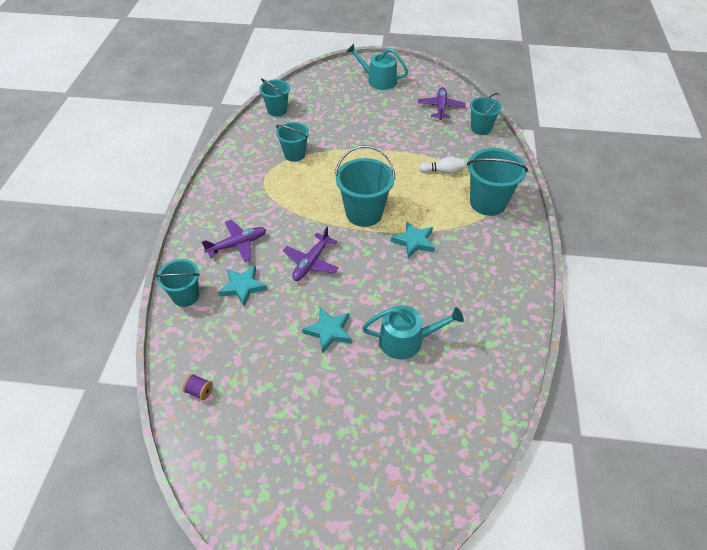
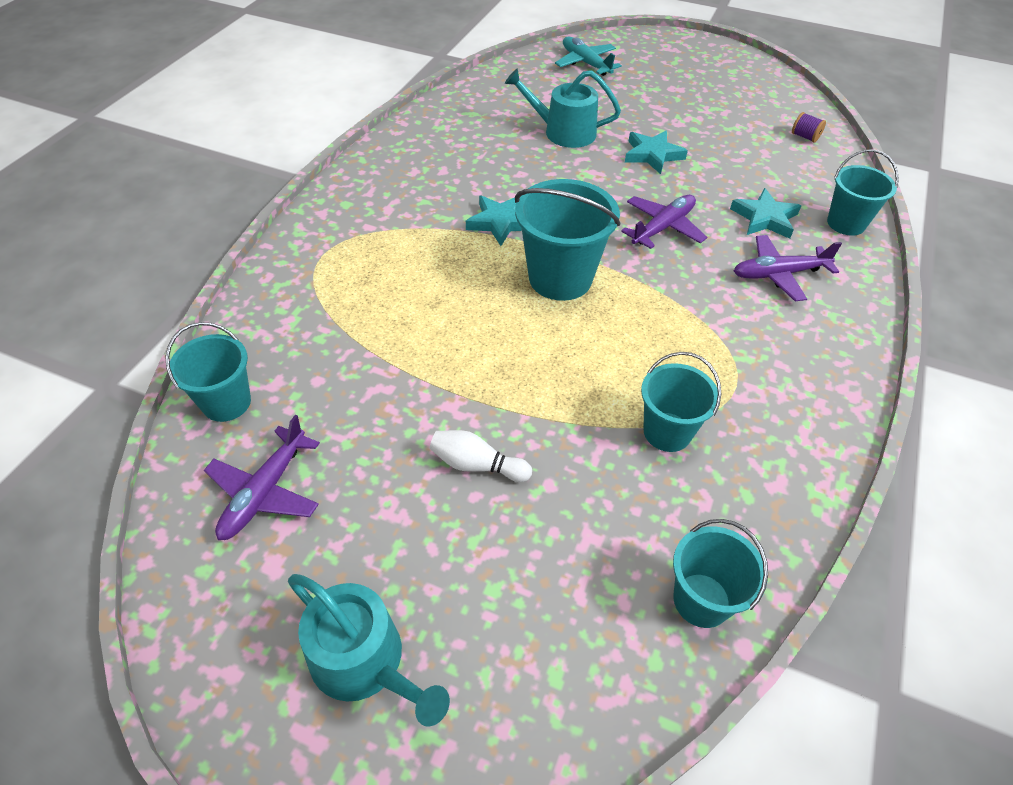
camera: 165 degrees left, 0 degrees up
(423, 460) = (585, 63): none -> turquoise plane
(442, 171) = (381, 321): white bowling pin -> white bowling pin (477, 465)
(488, 203) = (347, 251): turquoise bucket -> none

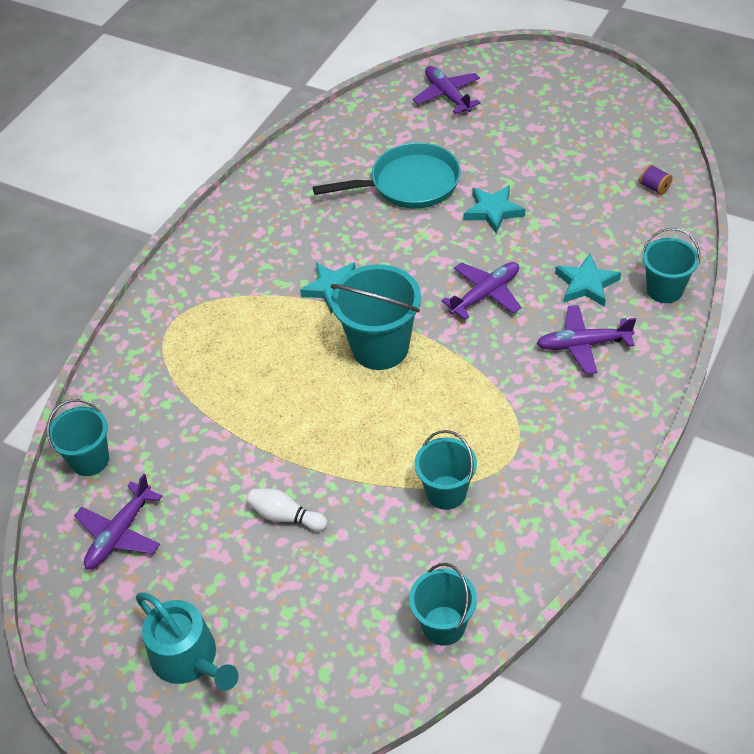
camera: 10 degrees right, 0 degrees up
(563, 132) = (409, 184): turquoise watering can -> turquoise pan
(585, 63) = (447, 95): turquoise plane -> purple plane

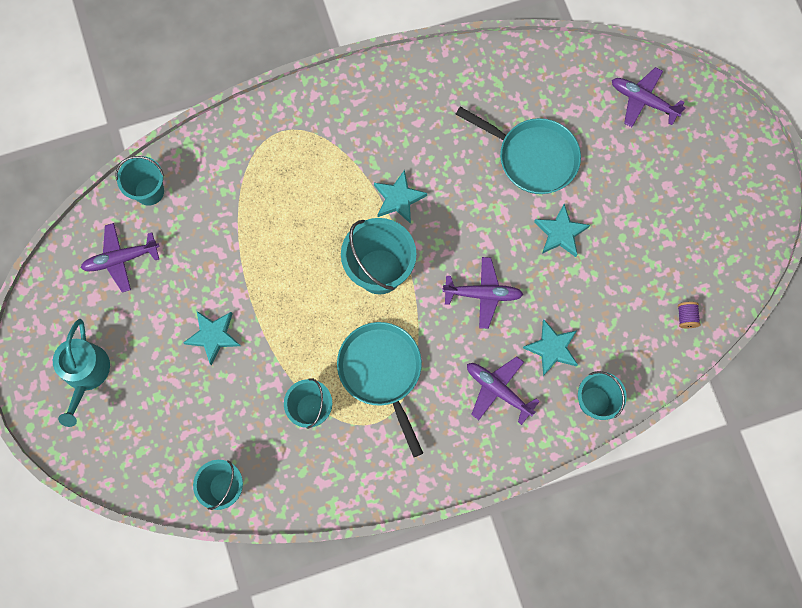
camera: 40 degrees right, 25 degrees up
(286, 516) = (213, 336): white bowling pin -> turquoise star
(447, 95) = (643, 100): purple plane -> purple plane turned 75 degrees counterclockwise
(473, 413) = (382, 372): none -> turquoise pan

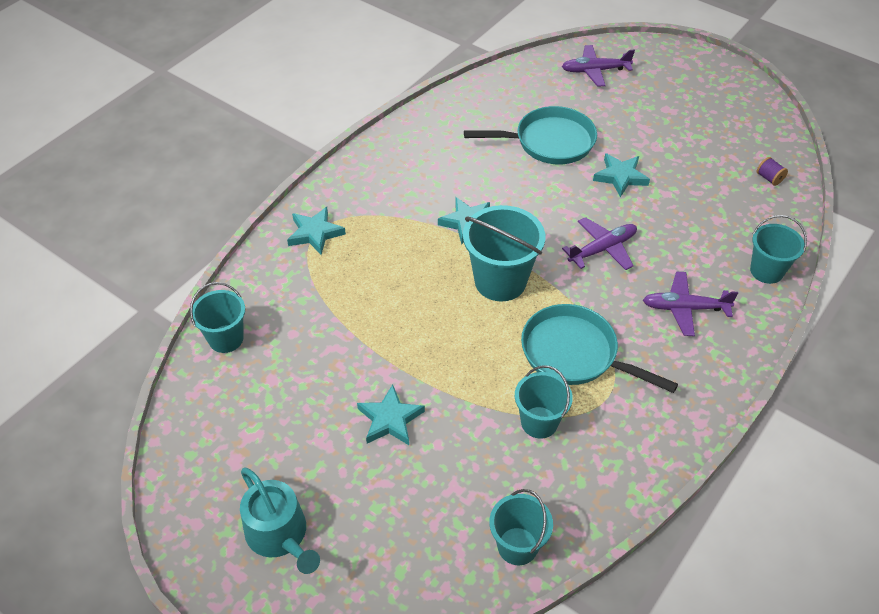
camera: 35 degrees left, 25 degrees down
(121, 259) = (239, 409): purple plane -> none
(552, 348) = (695, 254): turquoise star -> turquoise star (315, 233)

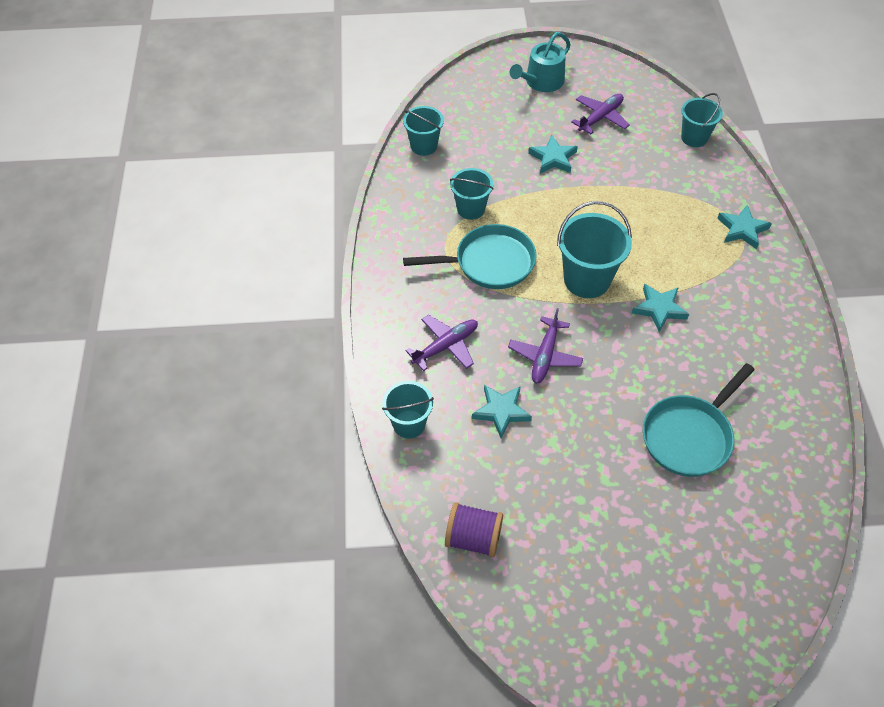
camera: 140 degrees right, 5 degrees up
(280, 535) = (541, 82): turquoise watering can -> turquoise watering can turned 60 degrees counterclockwise
(595, 71) = (750, 571): purple plane -> purple plane (600, 117)
(620, 177) = (596, 440): turquoise star -> turquoise star (501, 411)
(769, 178) = (473, 538): purple spool -> purple spool, size x1.89

